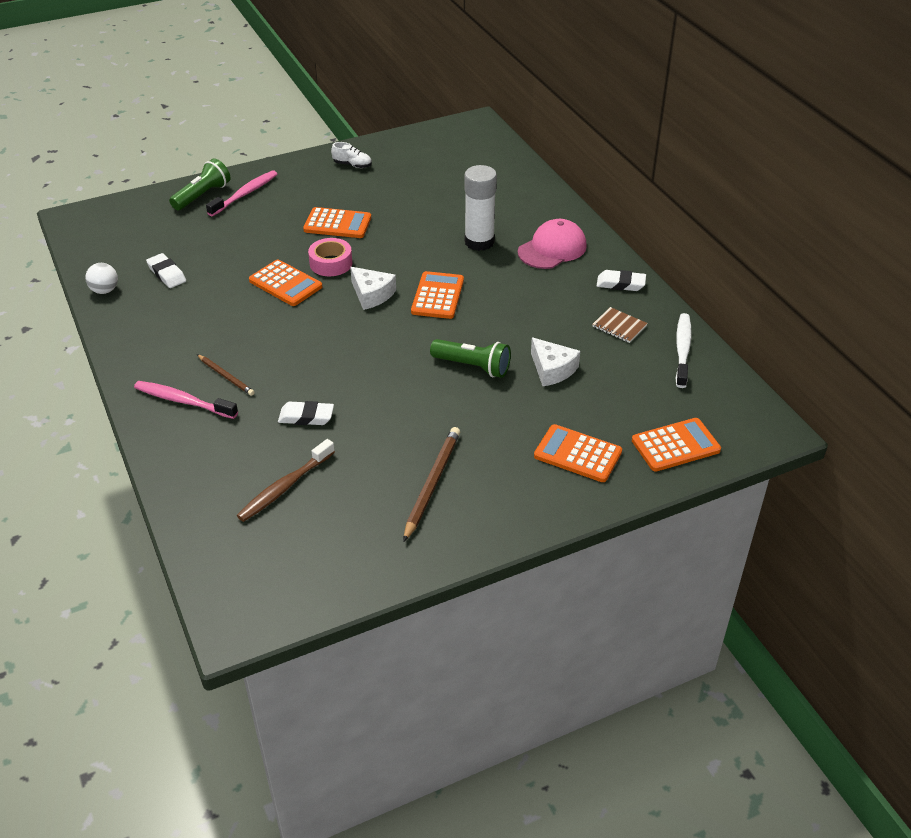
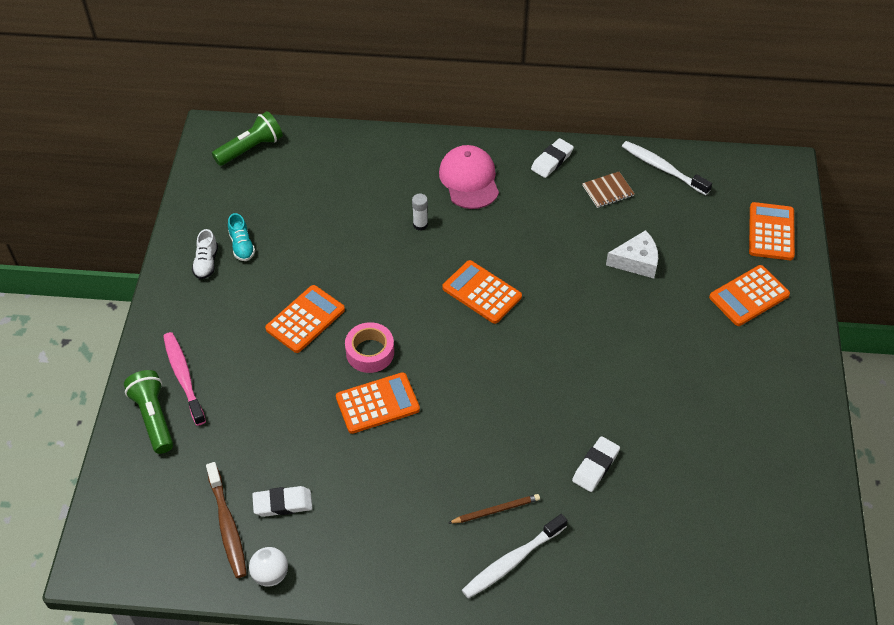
camera: 60 degrees left, 10 degrees up
(183, 401) = (512, 561): pink toothbrush -> white toothbrush
(285, 487) = (682, 520): brown toothbrush -> brown toothbrush (227, 525)
(352, 165) = (206, 263): white shoe -> white shoe turned 135 degrees clockwise
(371, 294) = (444, 341): white cheese -> none
(381, 173) = (242, 246): none -> turquoise shoe
(432, 483) = (733, 409): brown pencil -> none
(473, 366) = (599, 313): green flashlight -> green flashlight (250, 148)
(479, 242) = (420, 225): white glue stick -> white glue stick, size x0.46

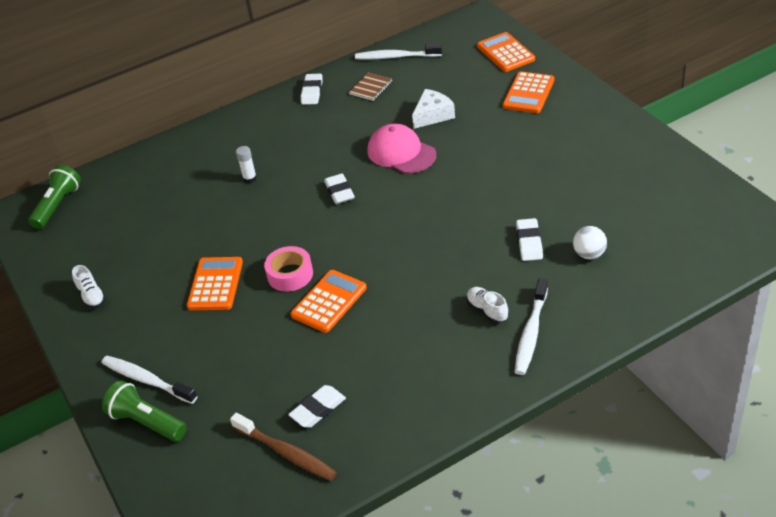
camera: 30 degrees left, 10 degrees down
(184, 377) = (147, 380): pink toothbrush -> white toothbrush
(242, 246) = (112, 269): turquoise shoe -> none
(270, 574) = (356, 461): white ball -> white ball (589, 254)
(469, 180) = (260, 133): pink cap -> pink cap (401, 153)
(482, 292) = (339, 192): orange calculator -> white eraser
(496, 510) = (487, 310): brown pencil -> white shoe

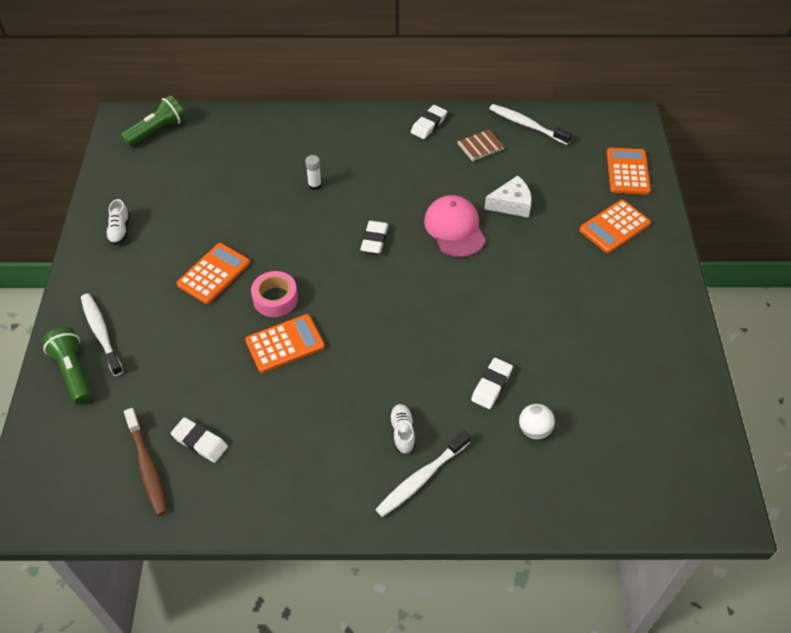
camera: 25 degrees right, 10 degrees up
(318, 409) = (200, 442): white eraser -> white eraser turned 45 degrees clockwise

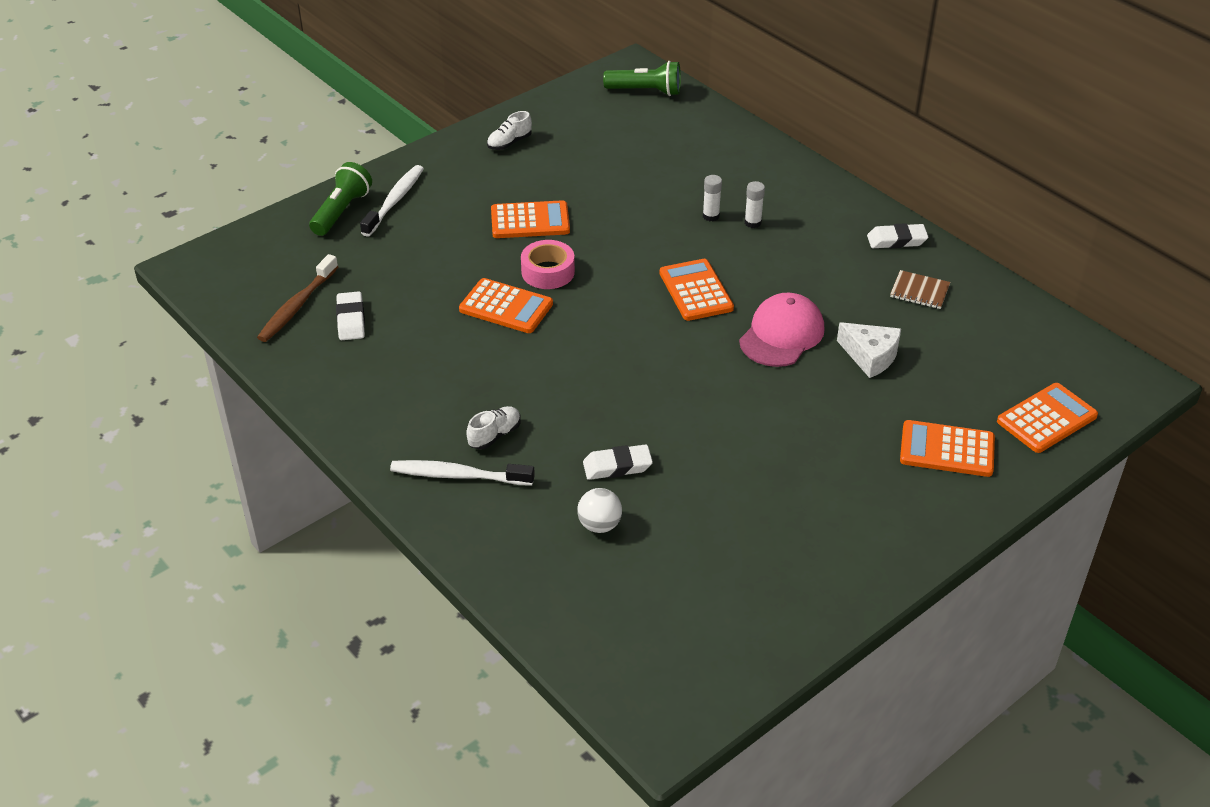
camera: 50 degrees right, 10 degrees down
(343, 171) = (752, 223): none -> white glue stick
(374, 239) = (696, 291): white eraser -> orange calculator
(527, 125) = (1001, 307): white toothbrush -> none

